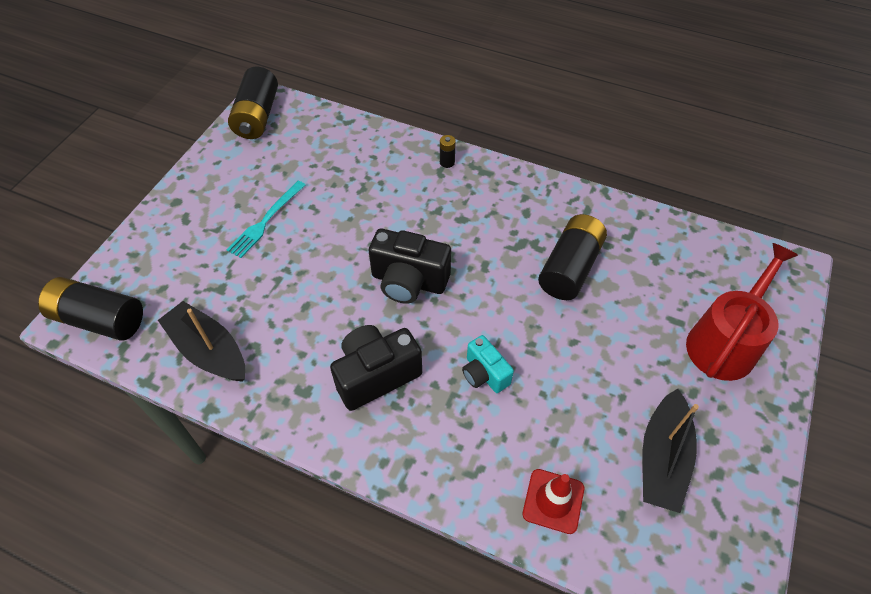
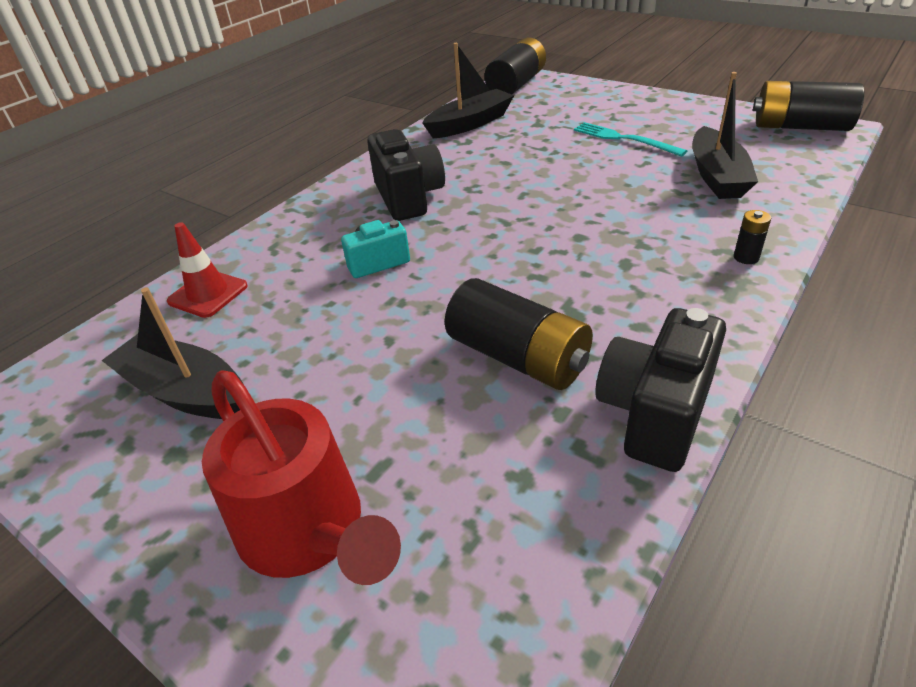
camera: 105 degrees right, 15 degrees down
(338, 167) = (717, 176): none -> black boat
(408, 281) = (523, 219): black camera -> black camera (654, 413)

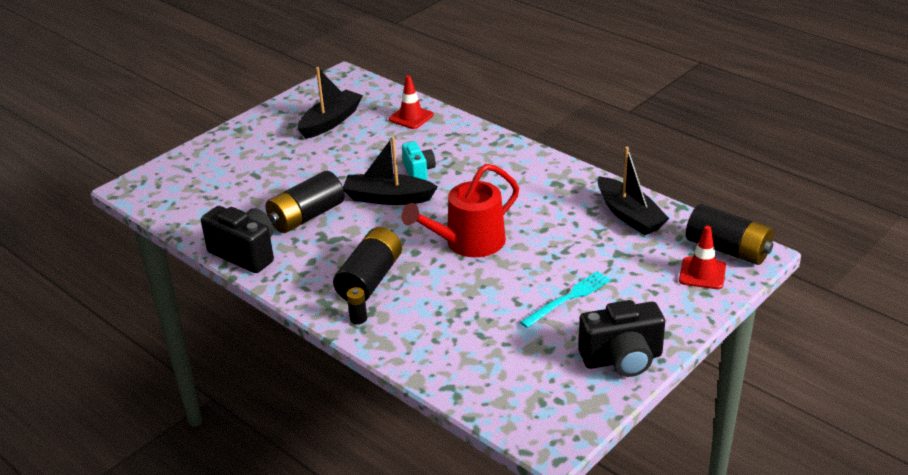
camera: 95 degrees right, 5 degrees down
(308, 530) = (233, 159): red watering can -> red watering can (469, 242)
(408, 198) = (499, 183): black camera -> black camera (622, 359)
(556, 91) = (702, 273): none -> red traffic cone
(717, 176) = (478, 335): black boat -> black boat (388, 198)
(800, 127) = (562, 417): black battery -> black battery (370, 279)

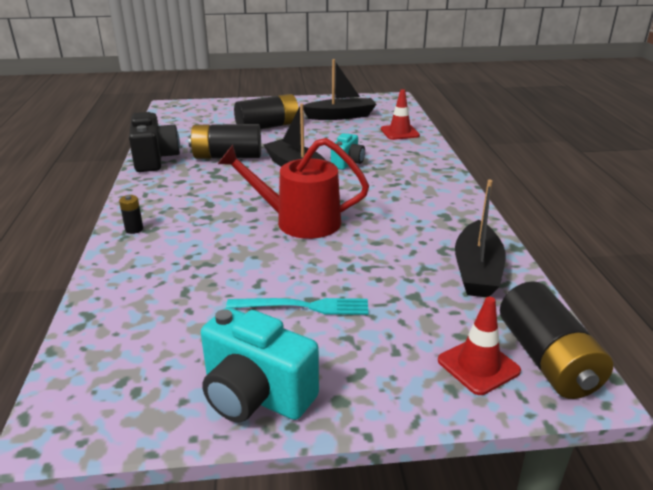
camera: 40 degrees right, 5 degrees down
(370, 279) = (190, 210): black battery -> black battery (267, 126)
(622, 359) = (255, 395): black camera -> turquoise camera

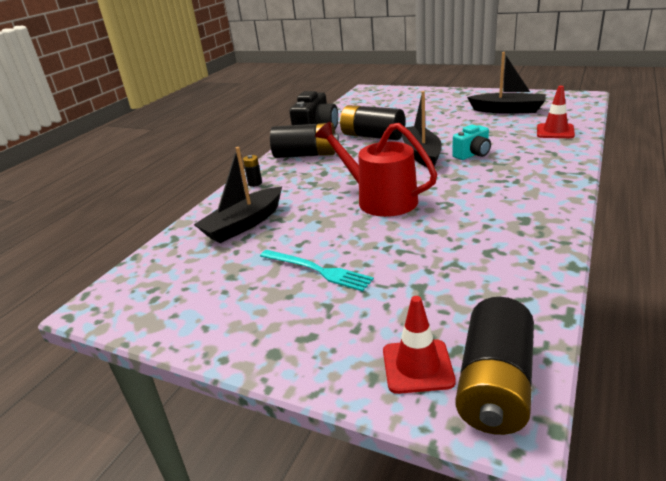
camera: 35 degrees right, 0 degrees up
(255, 395) = (220, 328): turquoise camera -> none
(267, 126) = (430, 114): black battery -> black battery (306, 155)
(477, 271) = (505, 279): black boat -> black boat (244, 224)

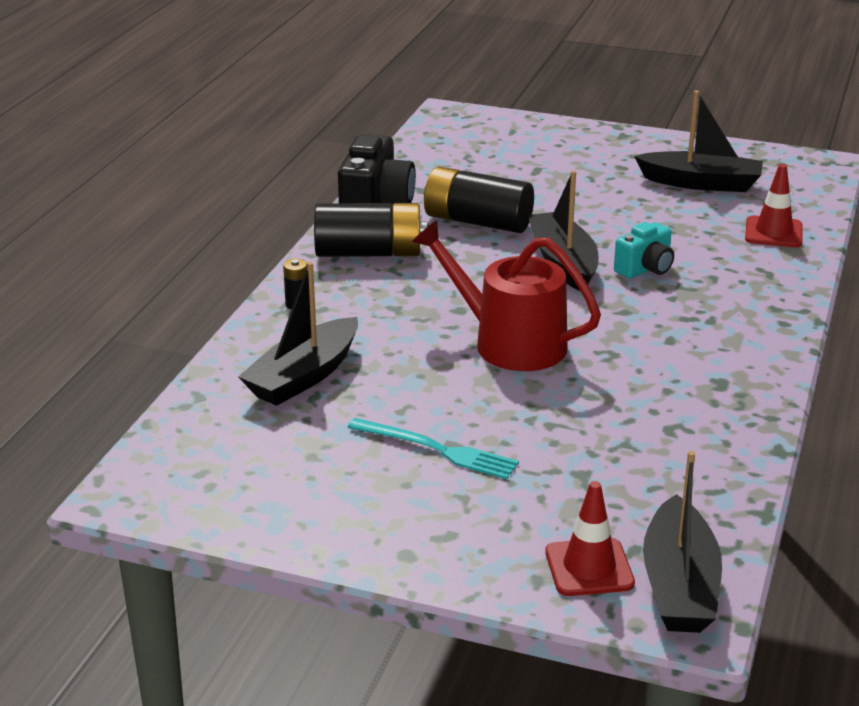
camera: 10 degrees left, 0 degrees up
(495, 384) = (679, 585): black battery -> black boat

